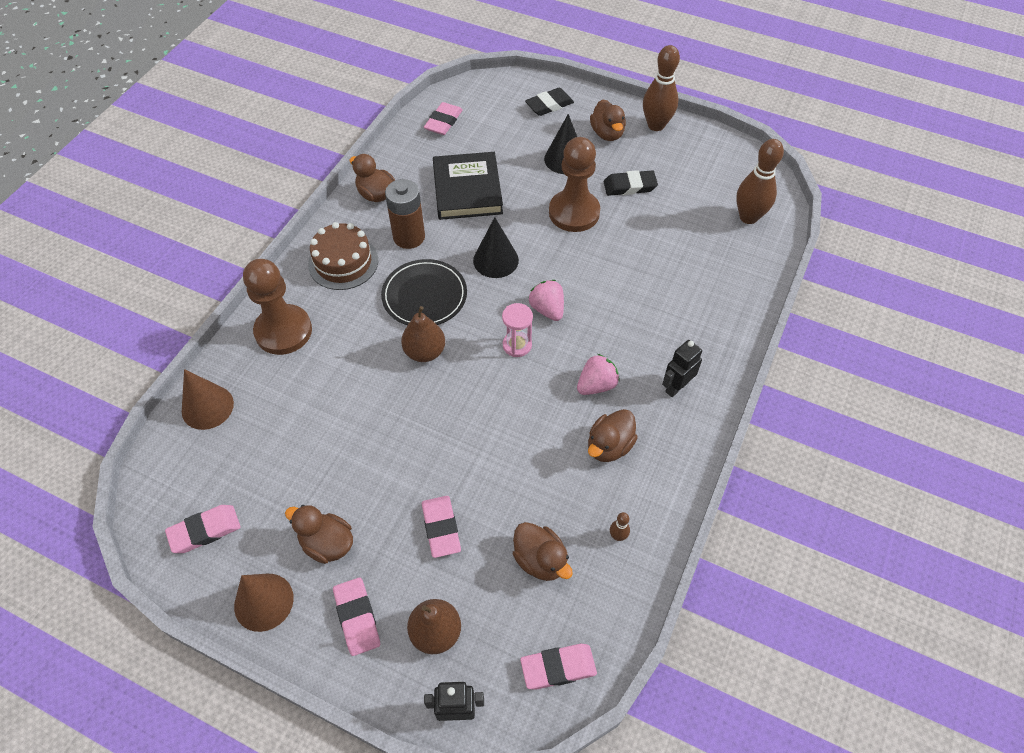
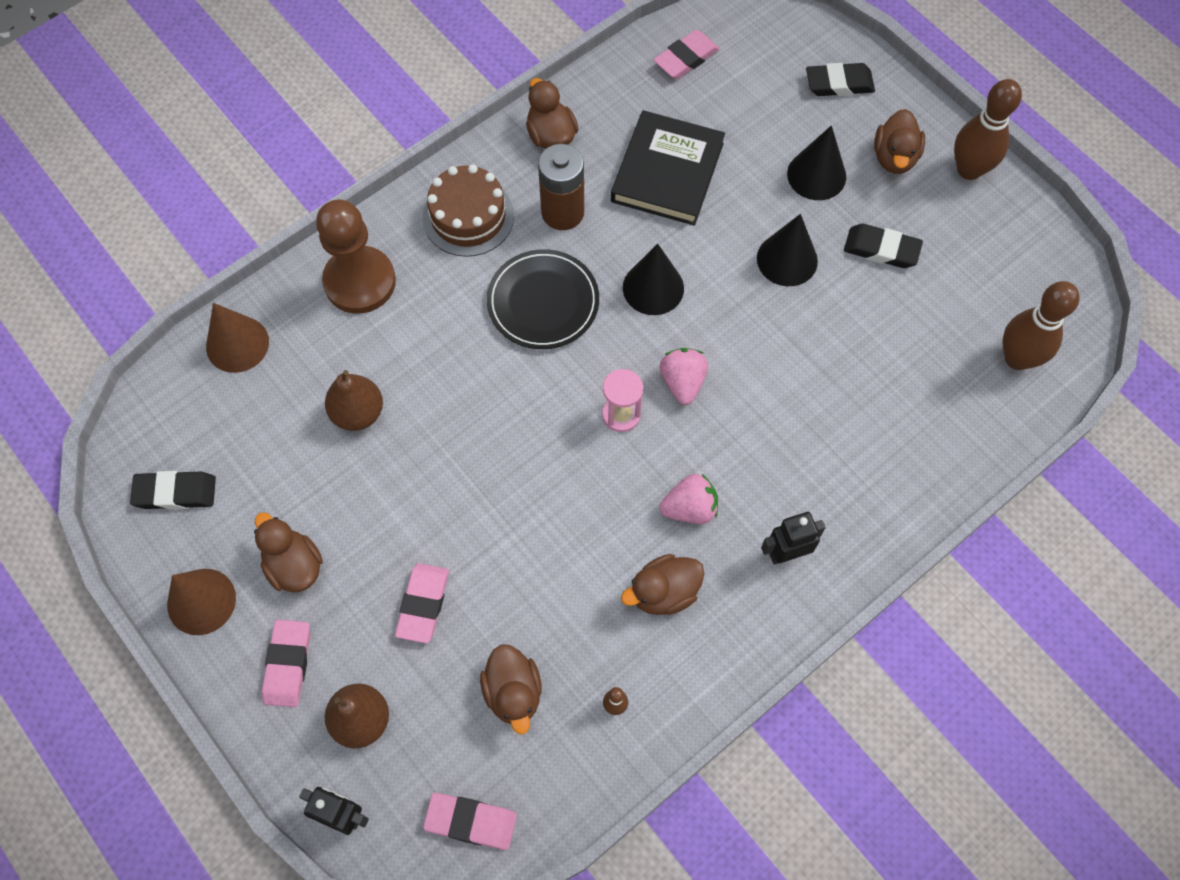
camera: 25 degrees right, 10 degrees up
(205, 531) = (175, 492): pink eraser -> black eraser
(425, 352) = (508, 377): brown pear -> brown pear (358, 413)
(574, 212) = (787, 259): brown pawn -> black cone

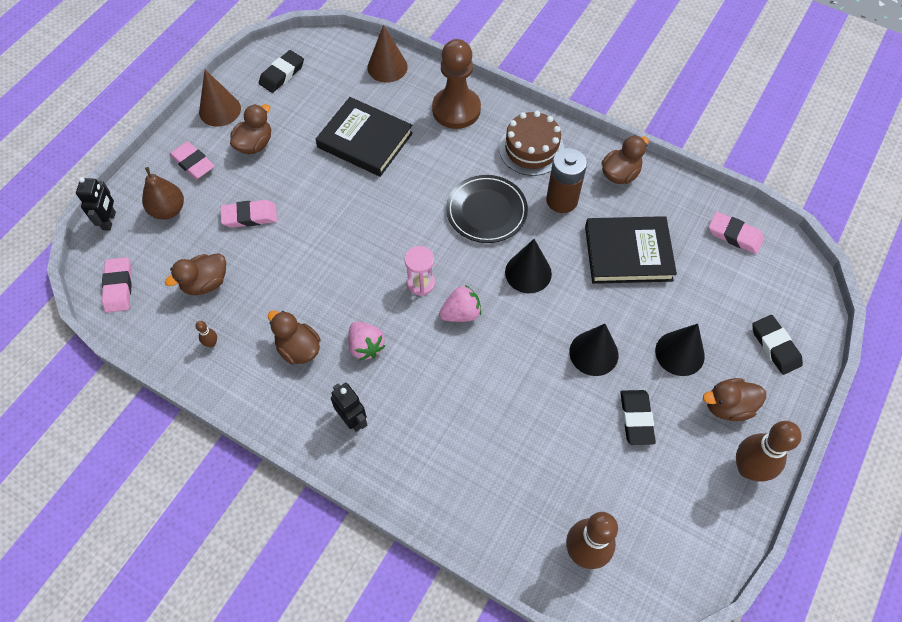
camera: 70 degrees right, 5 degrees down
(175, 492) = (282, 74): black eraser -> black eraser turned 60 degrees clockwise
(288, 664) = (193, 163): pink eraser -> pink eraser turned 60 degrees clockwise
(358, 413) = (365, 140): brown pear -> black book

